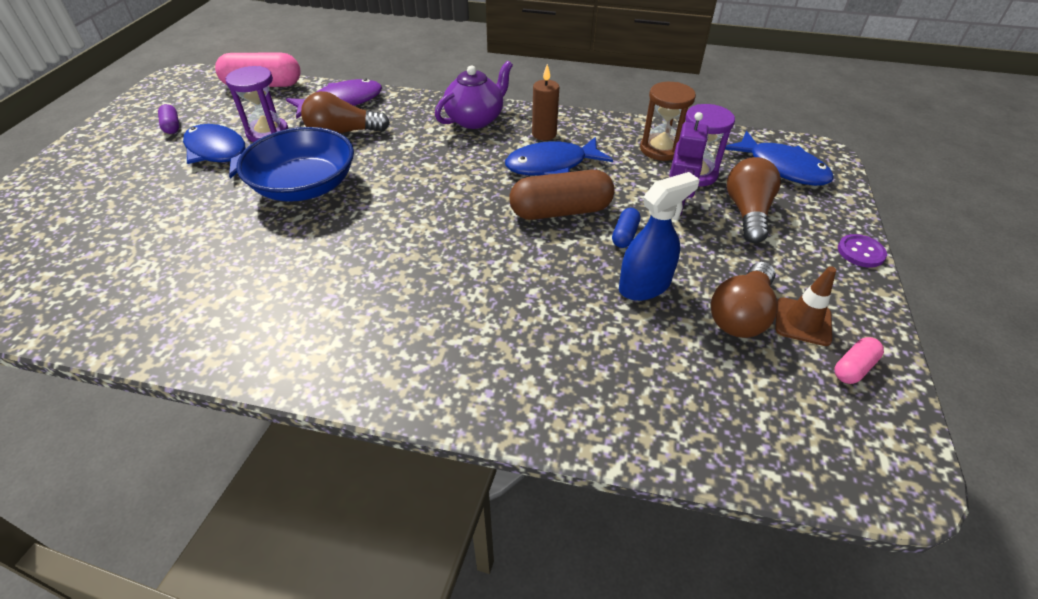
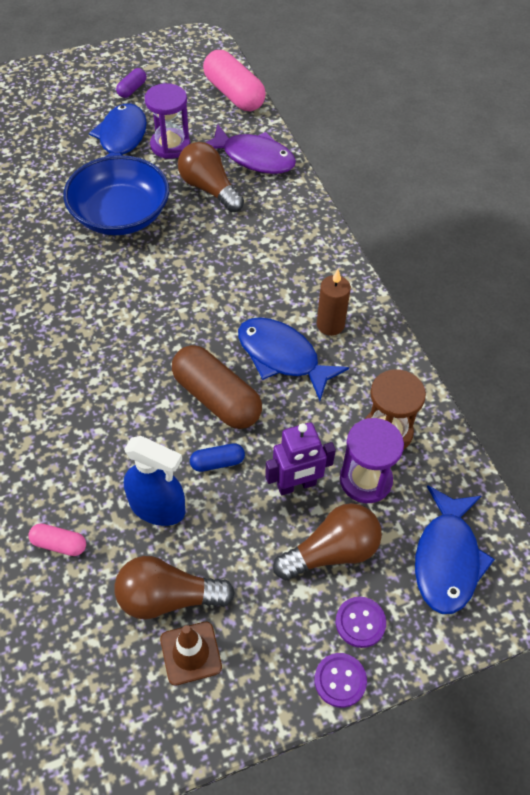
camera: 55 degrees right, 10 degrees up
(475, 119) = (310, 261): purple teapot -> none
(815, 224) = (360, 622): none -> purple button
(853, 367) = (154, 713): pink capsule -> pink capsule (59, 544)

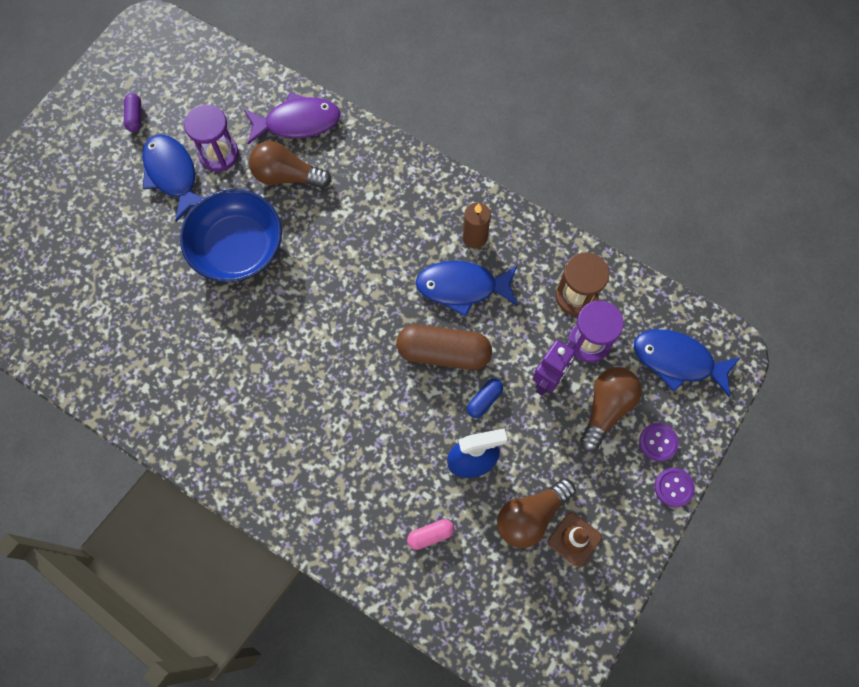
camera: 35 degrees left, 15 degrees up
(234, 94) = (227, 67): pink capsule -> none
(447, 559) = (677, 361): blue fish -> blue fish turned 135 degrees clockwise

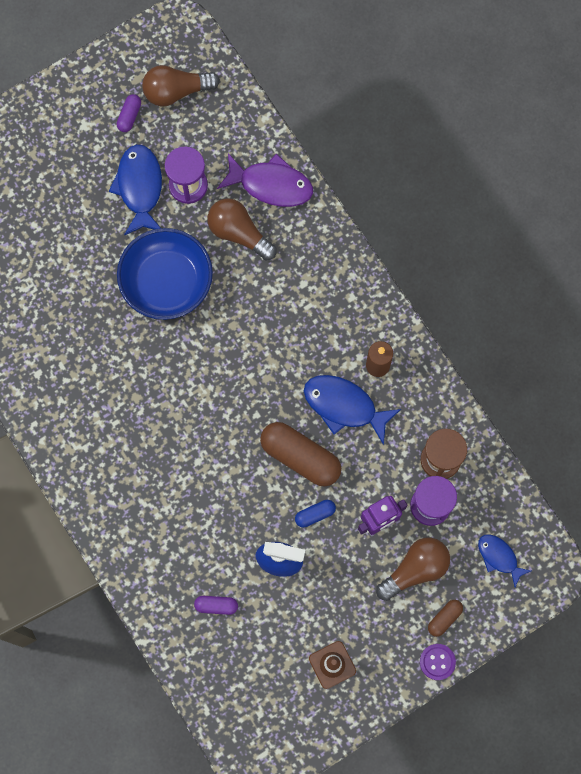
camera: 25 degrees right, 5 degrees up
(430, 535) = (216, 605): pink capsule -> purple capsule
(531, 516) = (306, 629): brown light bulb -> brown light bulb (176, 91)
(658, 442) = (444, 618): purple button -> brown capsule
(677, 361) = (499, 557): blue fish -> blue fish, size x0.60

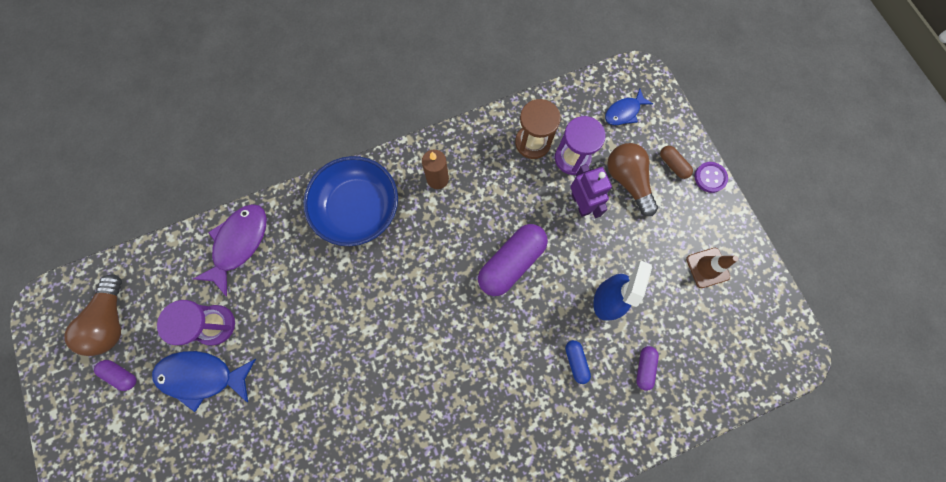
camera: 80 degrees left, 0 degrees up
(167, 282) = (310, 364): blue bowl -> blue bowl (358, 208)
(239, 233) = (279, 283): brown light bulb -> none
(300, 457) = (511, 263): brown capsule -> purple capsule
(315, 514) = (567, 259): blue capsule -> blue capsule (575, 361)
(344, 406) = (470, 214): blue fish -> none

